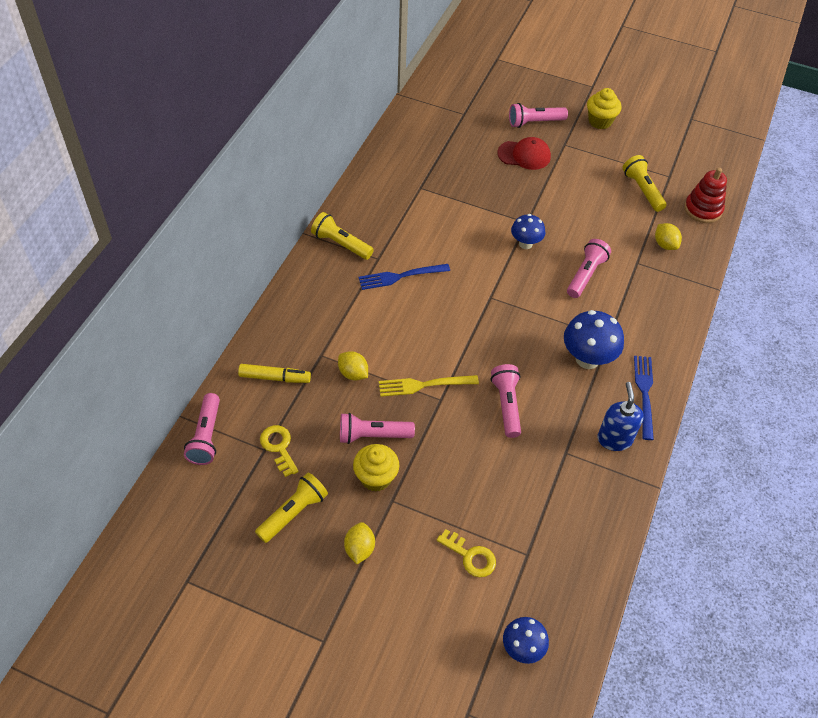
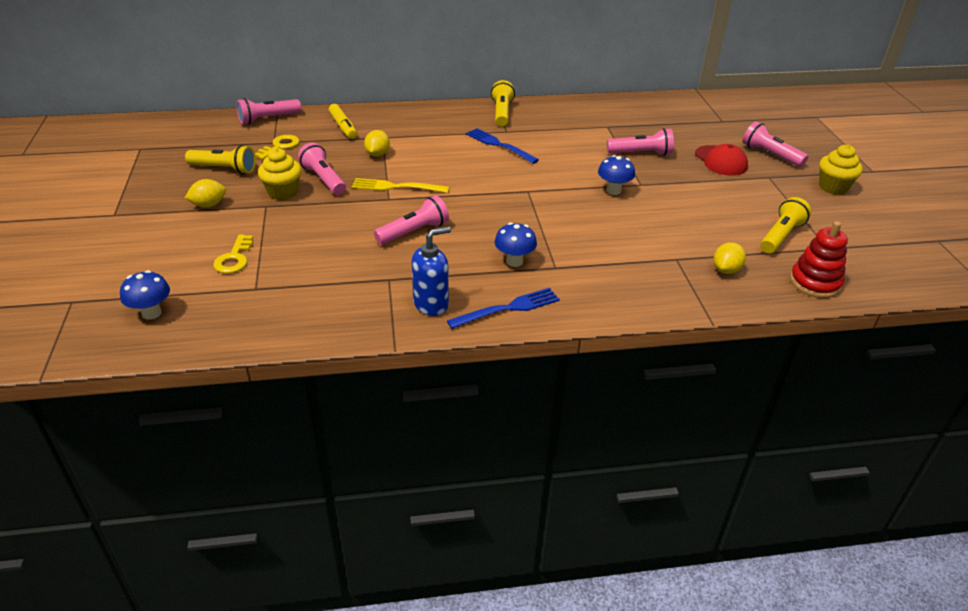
camera: 60 degrees right, 15 degrees down
(424, 385) = (396, 187): yellow fork -> yellow fork turned 45 degrees counterclockwise
(586, 275) = (619, 232): pink flashlight -> pink flashlight (641, 153)
(587, 359) = (514, 261): blue mushroom -> blue mushroom, size x0.63

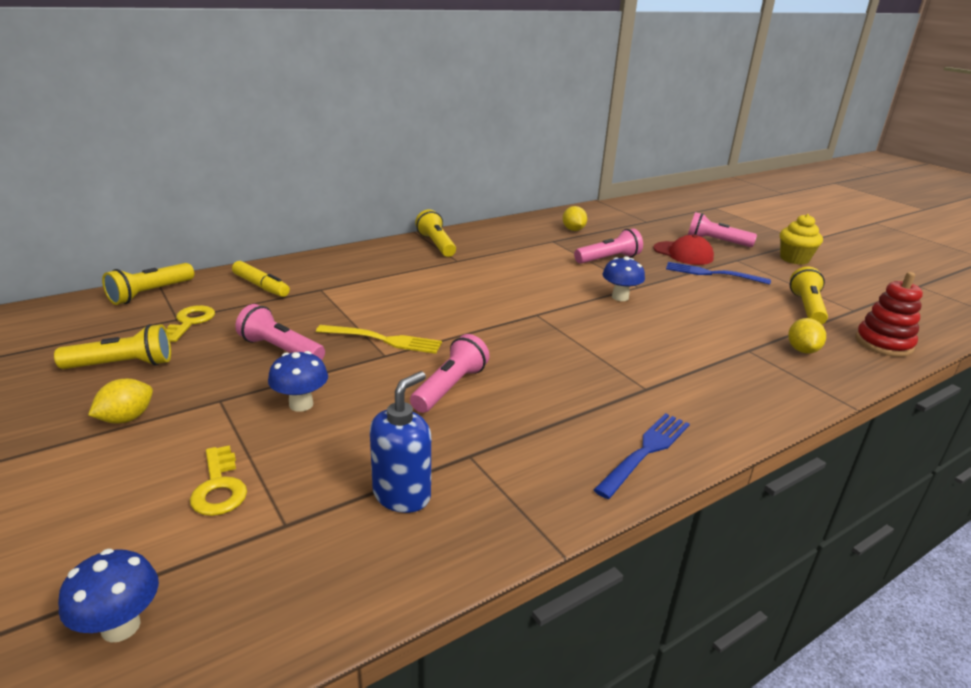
camera: 25 degrees left, 10 degrees down
(268, 119) = (150, 293): pink flashlight -> yellow flashlight
(283, 192) = (234, 377): yellow cupcake -> none
(377, 154) = (329, 308): yellow lemon -> yellow lemon (573, 230)
(396, 187) = (383, 340): yellow fork -> yellow fork turned 150 degrees counterclockwise
(431, 304) = (552, 473): blue soap dispenser -> blue soap dispenser (402, 495)
(499, 145) = (463, 275): blue fork -> blue fork (712, 274)
(514, 261) = (597, 393): blue mushroom -> blue mushroom (301, 404)

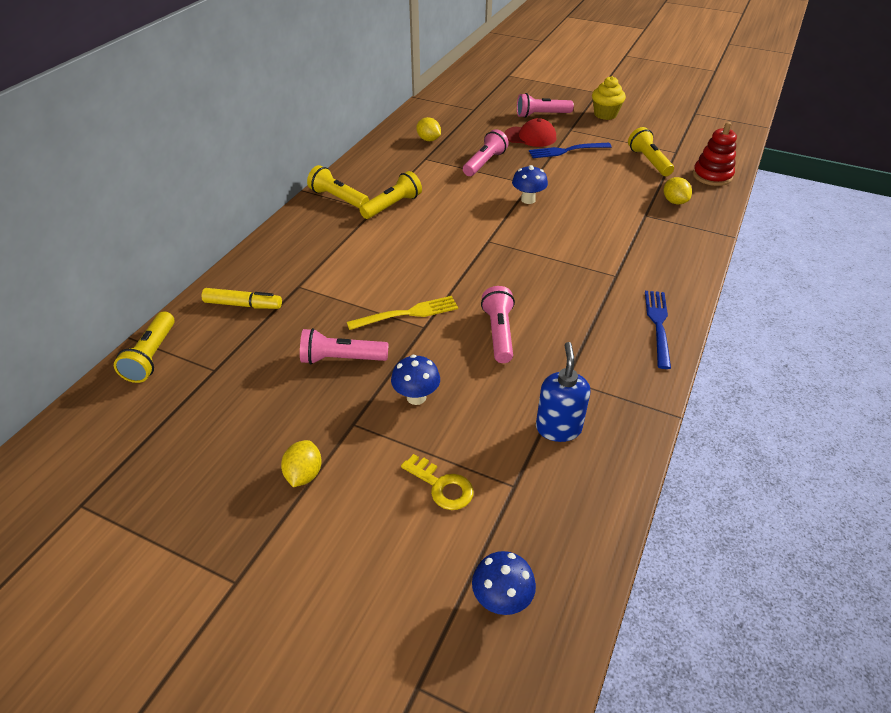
camera: 30 degrees left, 15 degrees up
(122, 365) = (232, 434): yellow flashlight -> yellow flashlight (392, 206)
(190, 322) = (231, 368): yellow key -> none

